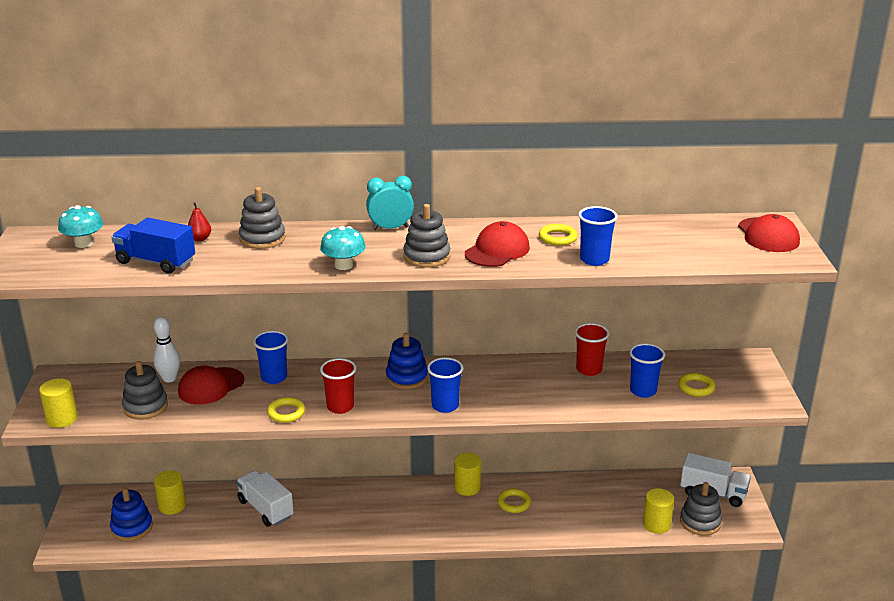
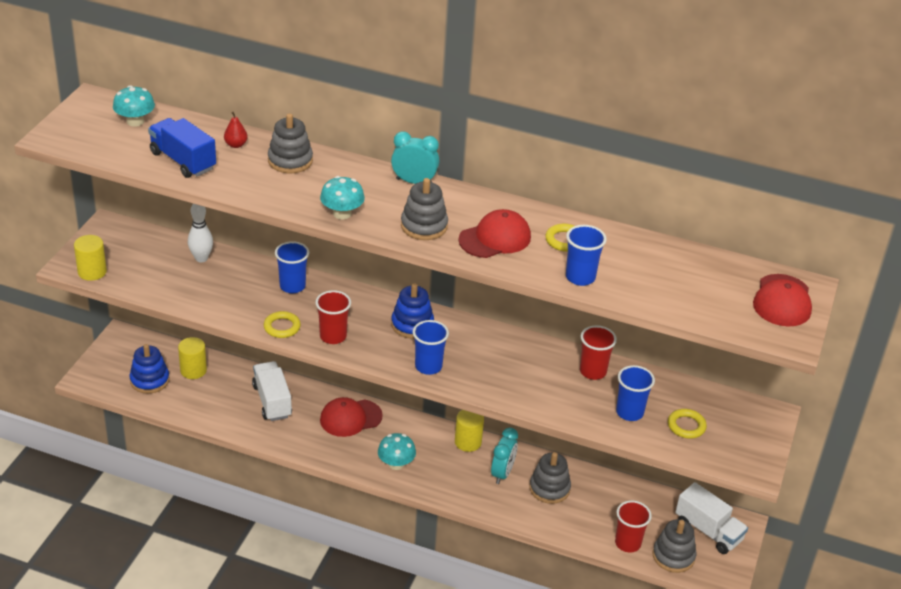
camera: 20 degrees right, 10 degrees up
(145, 407) = (166, 282): grey stacking toy -> grey stacking toy (549, 488)
(211, 386) = (232, 278): red cap -> red cap (350, 418)
(414, 525) = (396, 464): none -> turquoise mushroom
(514, 503) = (502, 473): yellow ring -> turquoise clock
(656, 524) = (627, 543): yellow cylinder -> red cup

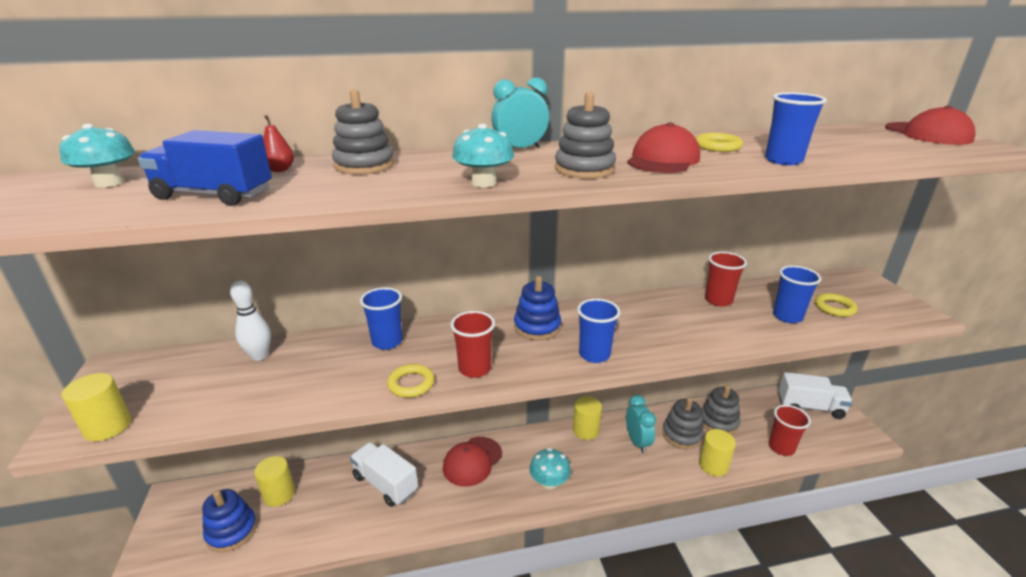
camera: 30 degrees left, 10 degrees down
(546, 523) = (713, 465): none -> yellow cylinder
(673, 556) = (818, 439): grey stacking toy -> grey stacking toy (718, 422)

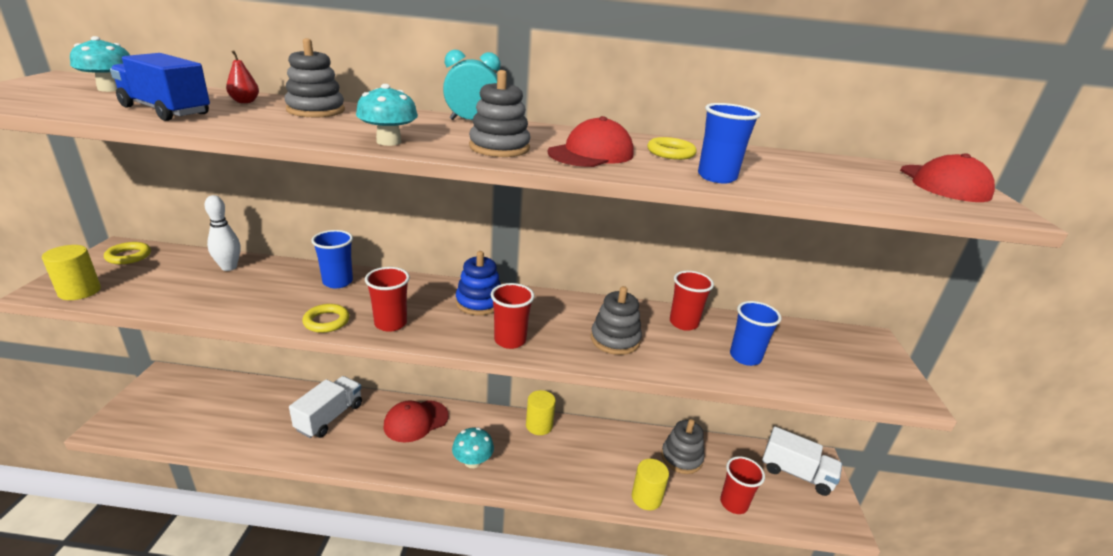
camera: 15 degrees right, 0 degrees up
(231, 531) = (188, 416): blue stacking toy -> none
(279, 494) = (241, 399): yellow cylinder -> none
(385, 484) = (329, 417): white truck -> white truck turned 60 degrees clockwise
(594, 354) = (510, 340): blue cup -> red cup
(637, 442) = (583, 451): turquoise clock -> none
(682, 435) = (633, 458): grey stacking toy -> grey stacking toy (615, 339)
(834, 308) = (809, 362): yellow ring -> yellow ring (128, 256)

